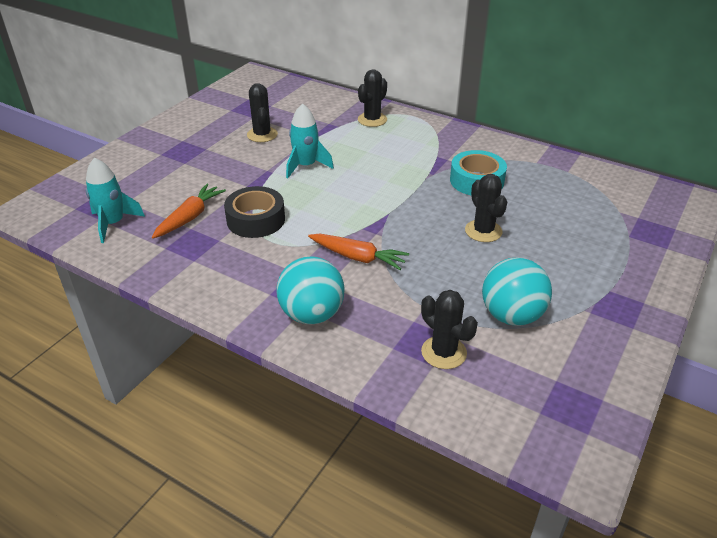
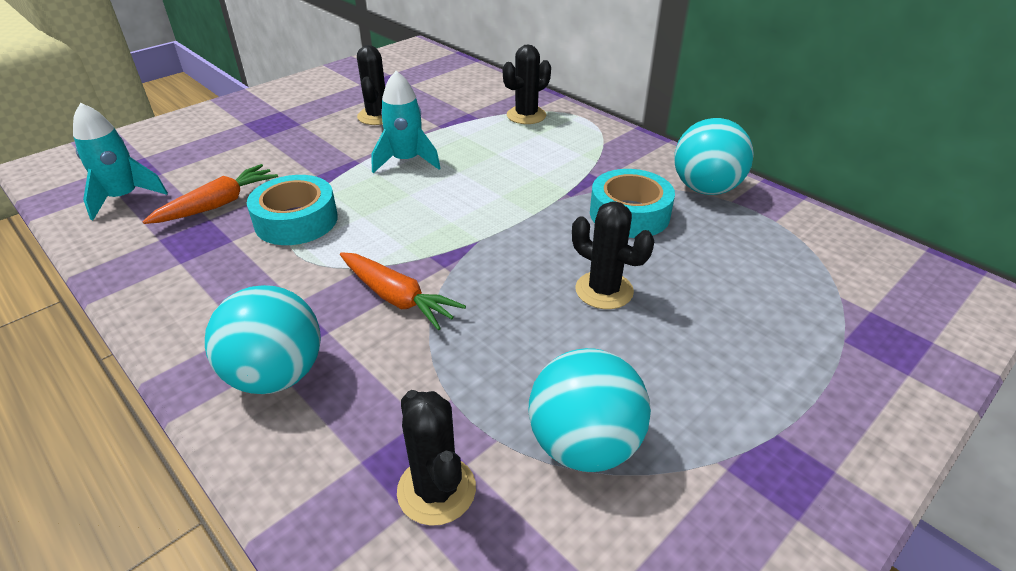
camera: 15 degrees right, 0 degrees up
(256, 220) = (296, 221): black tape -> turquoise tape
(483, 231) = (604, 290): black cactus -> black cactus turned 45 degrees counterclockwise
(517, 156) = (705, 189): none -> turquoise ball

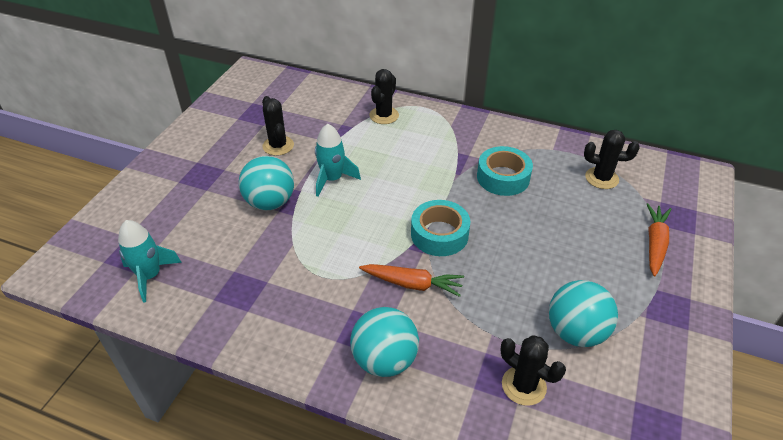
camera: 25 degrees left, 5 degrees up
(218, 204) = (229, 258): orange carrot -> orange carrot (655, 243)
(296, 221) = (298, 252): turquoise tape -> turquoise tape (439, 234)
(604, 290) = (524, 236): black cactus -> black cactus (601, 178)
(705, 189) = (533, 144): turquoise ball -> turquoise ball (270, 202)

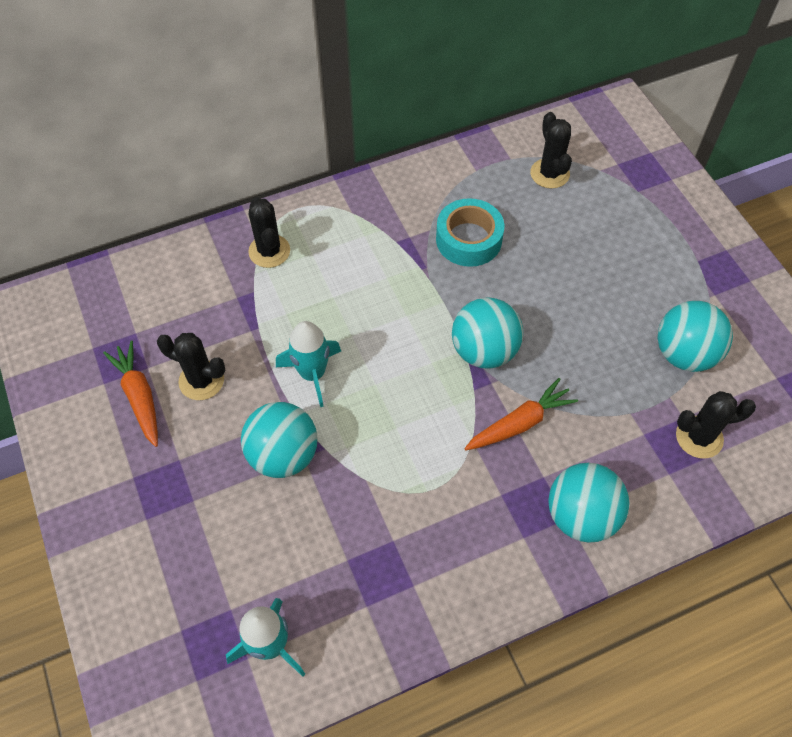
camera: 45 degrees left, 15 degrees up
(439, 234) = (484, 351): turquoise tape -> turquoise ball
(601, 178) = (549, 174): black cactus -> black cactus turned 75 degrees counterclockwise
(655, 243) = (655, 214): orange carrot -> orange carrot (139, 397)

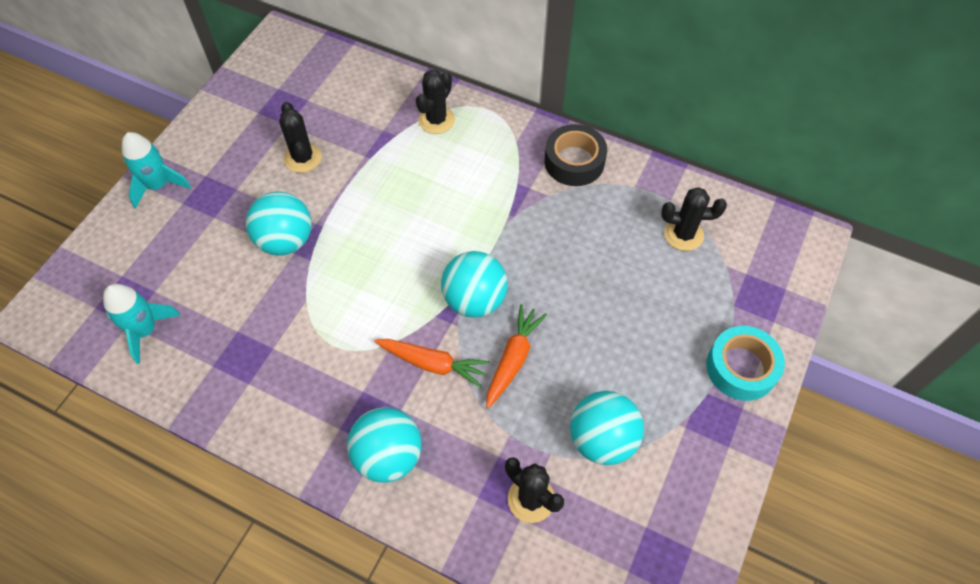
camera: 50 degrees right, 0 degrees up
(139, 397) = (263, 136): orange carrot -> orange carrot (513, 359)
(312, 374) = (361, 212): turquoise rocket -> turquoise rocket (158, 185)
(413, 190) = (574, 161): none -> black tape
(468, 239) = (564, 224): turquoise tape -> turquoise tape (741, 368)
(549, 174) = (683, 234): black cactus -> black cactus turned 60 degrees clockwise

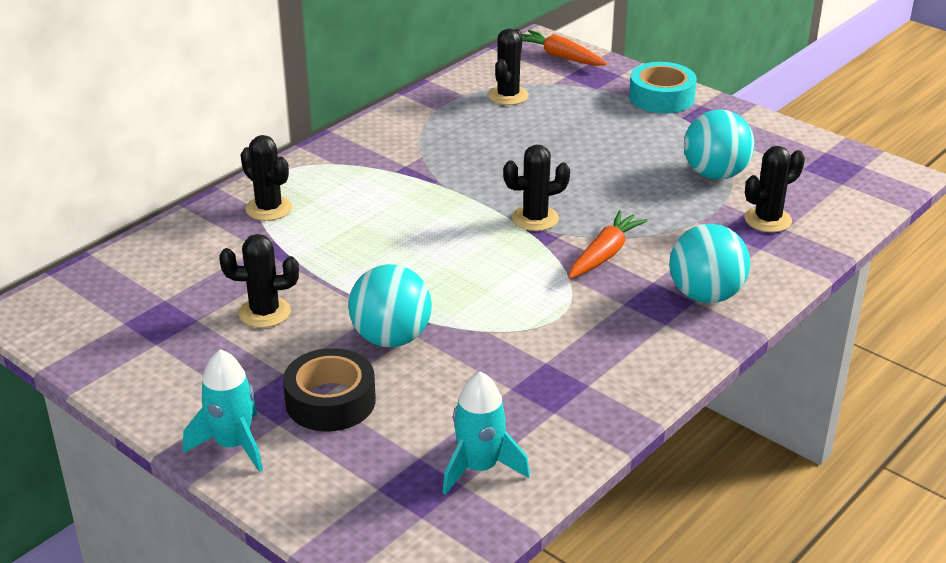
camera: 75 degrees left, 25 degrees down
(474, 300) = (535, 218): turquoise ball -> black cactus
(513, 359) = (615, 207): orange carrot -> orange carrot (561, 57)
(574, 161) = (385, 135): black tape -> black tape (330, 401)

